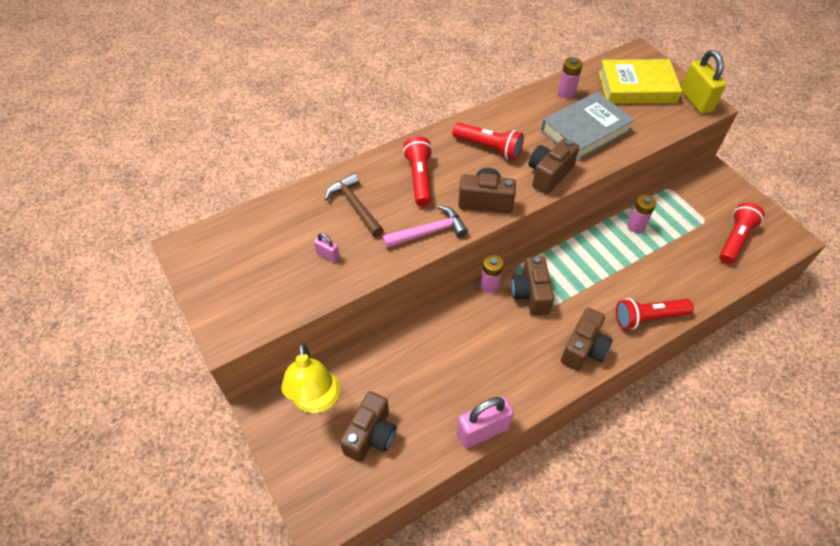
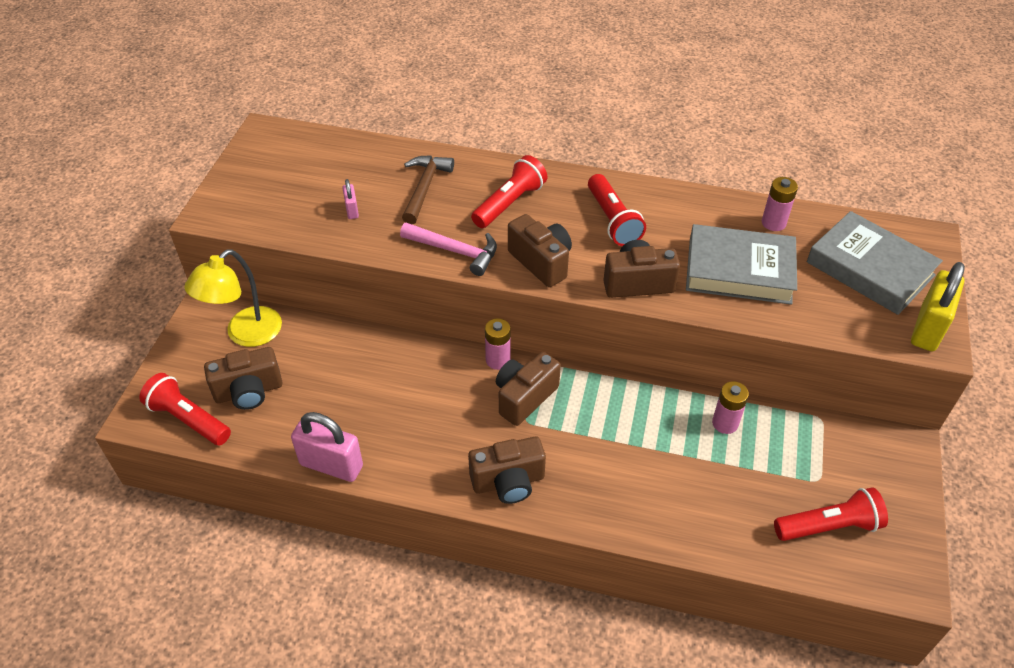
camera: 45 degrees right, 5 degrees down
(637, 87) = (870, 269): yellow book -> grey book
(648, 317) = (613, 512): red flashlight -> red flashlight (188, 419)

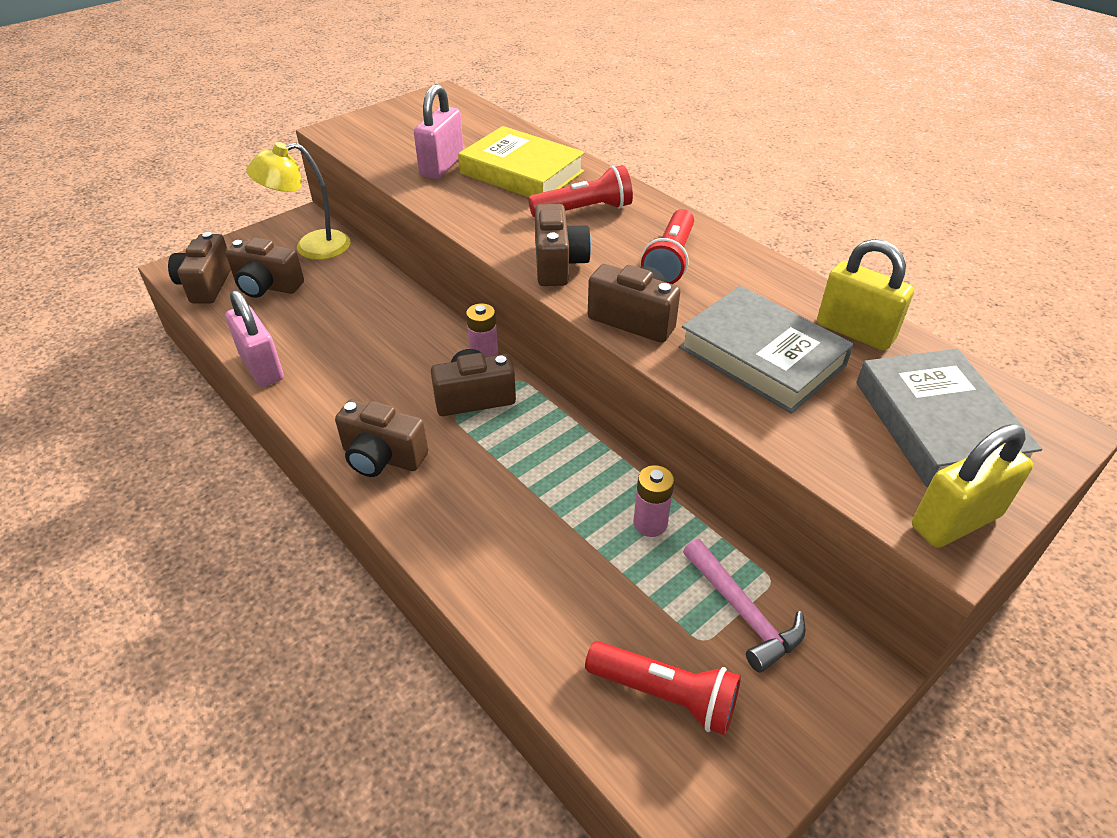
camera: 35 degrees right, 5 degrees down
(188, 419) = (206, 285): red flashlight -> brown camera
(352, 210) = (442, 166): pink padlock -> pink padlock, size x2.05
(424, 188) = (521, 172): brown hammer -> yellow book
(455, 251) = (490, 225): pink hammer -> pink hammer (743, 612)
(773, 223) = (854, 332): pink battery -> yellow padlock

